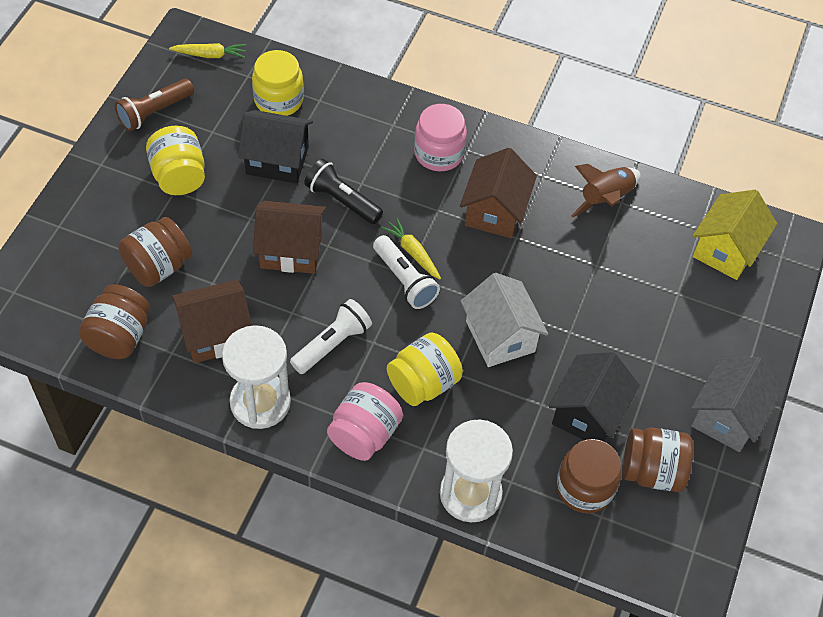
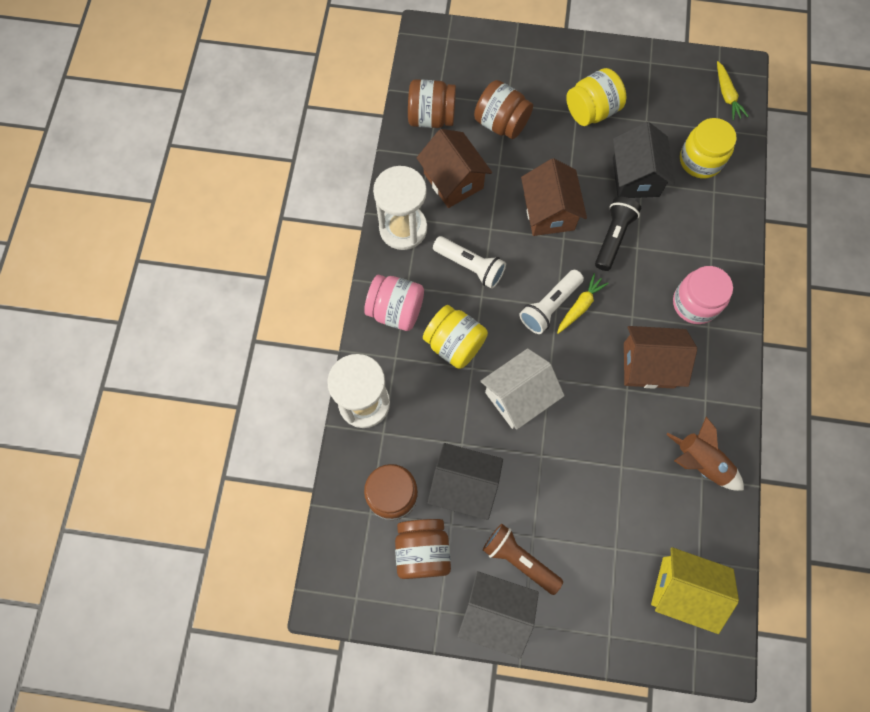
camera: 80 degrees right, 15 degrees up
(154, 112) = (648, 74): brown flashlight -> brown flashlight (519, 559)

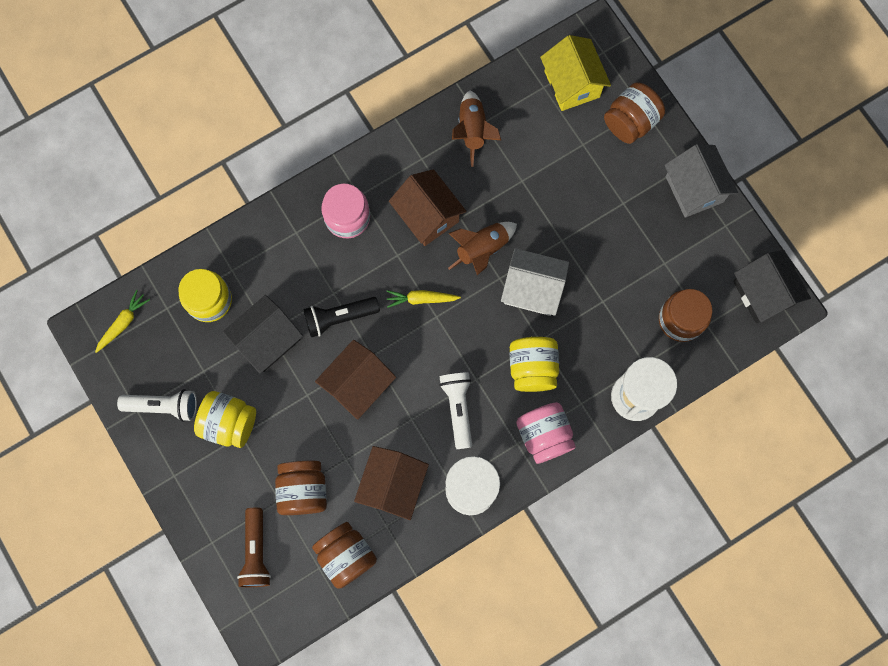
camera: 130 degrees left, 5 degrees up
(422, 551) = (698, 268): brown jar -> brown jar (630, 122)
(464, 485) = (630, 276): black house -> black house (763, 293)
(519, 559) = (646, 200): brown flashlight -> brown flashlight (256, 552)
(549, 306) = (441, 321): white flashlight -> white flashlight (163, 406)
(585, 384) = (482, 249): none -> brown rocket

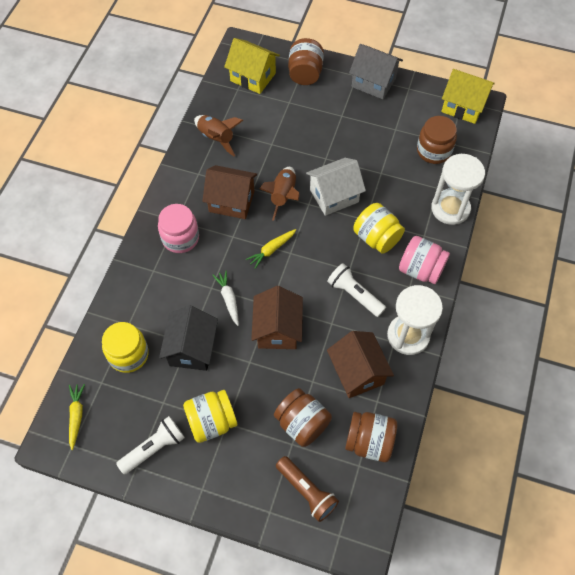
camera: 40 degrees left, 15 degrees down
(339, 318) = (228, 299): black flashlight -> white carrot
(763, 293) = (463, 106): black house -> yellow house

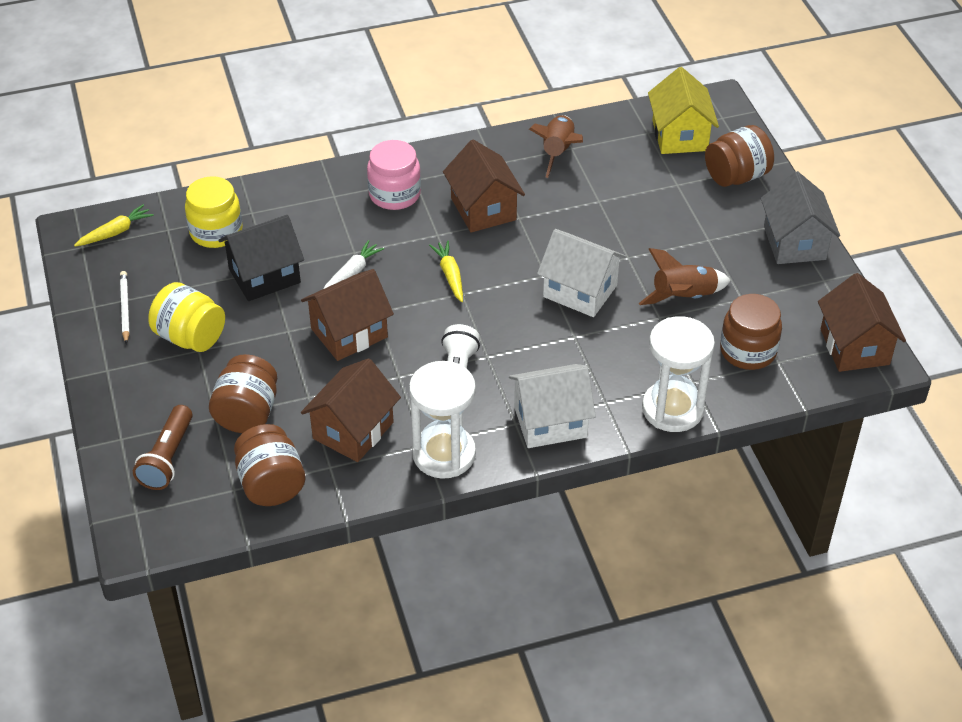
camera: 55 degrees right, 15 degrees down
(154, 448) = (125, 308): white flashlight -> white pencil
(271, 250) = (450, 275): yellow carrot -> yellow carrot turned 60 degrees clockwise
(283, 196) = (534, 247): brown rocket -> brown rocket (683, 297)
(376, 238) = (557, 359): yellow jar -> none
(420, 269) = (550, 422): pink jar -> white house
(463, 106) = (854, 347): yellow house -> brown house

